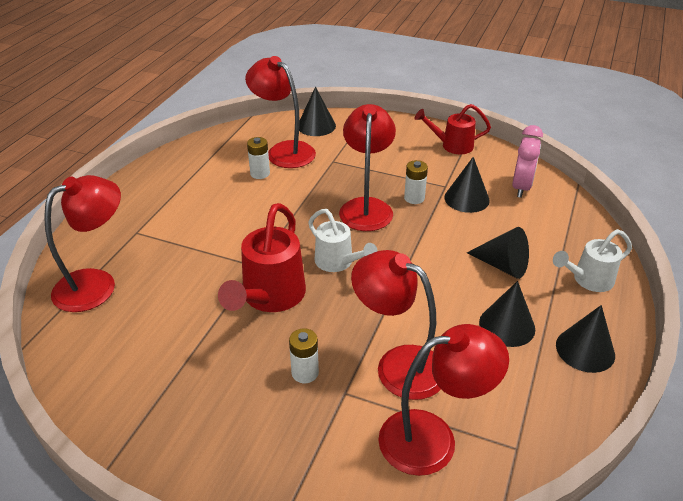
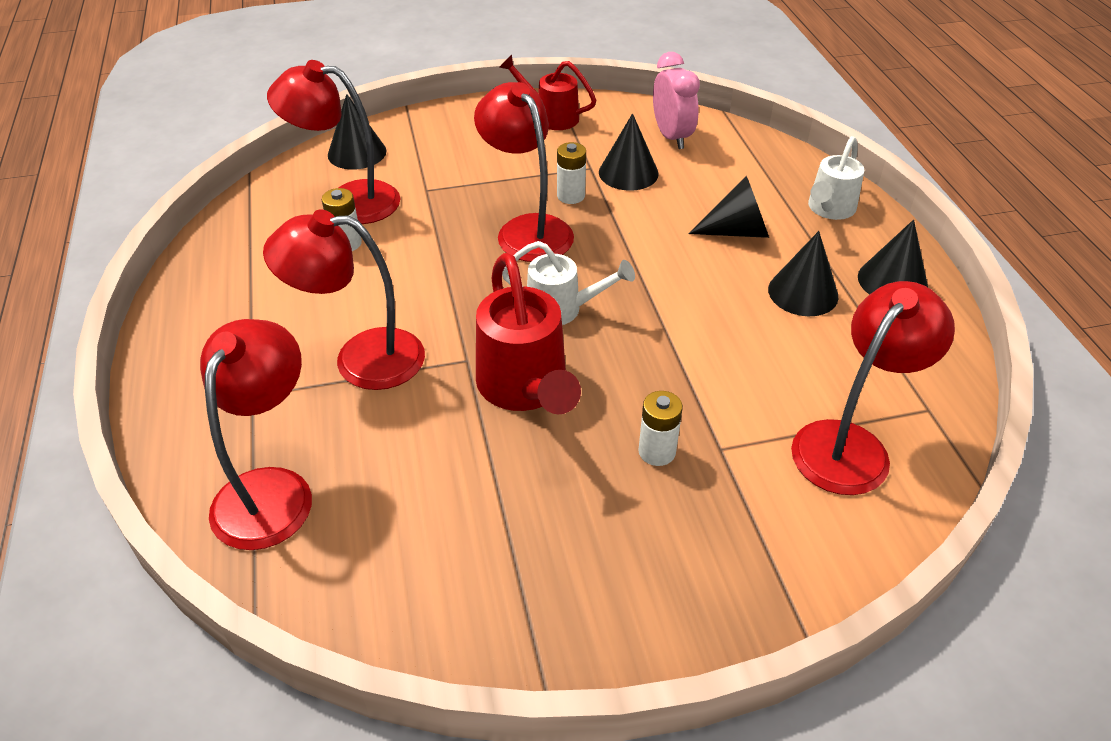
camera: 35 degrees left, 5 degrees up
(398, 365) = (743, 389): red lamp -> red lamp (361, 359)
(452, 145) = (551, 117): red watering can -> red watering can turned 60 degrees clockwise

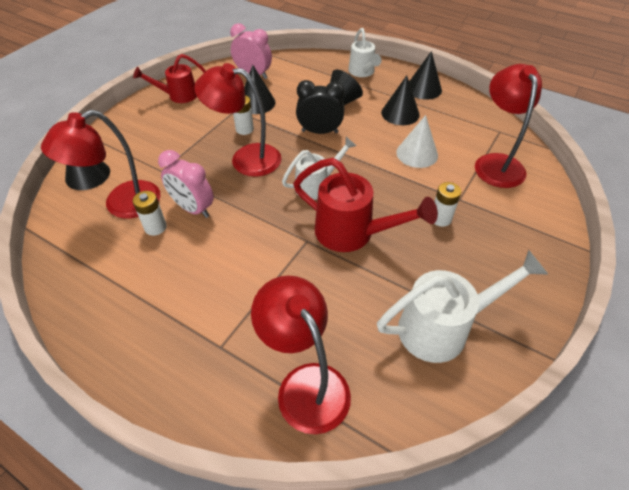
camera: 45 degrees left, 5 degrees up
(361, 359) = (254, 280): red lamp -> none
(403, 248) = (193, 209): none -> pink clock
(474, 562) = (443, 328): none -> white watering can
(656, 251) = (320, 132): none -> black clock
(747, 356) = (417, 153): none -> white cone

